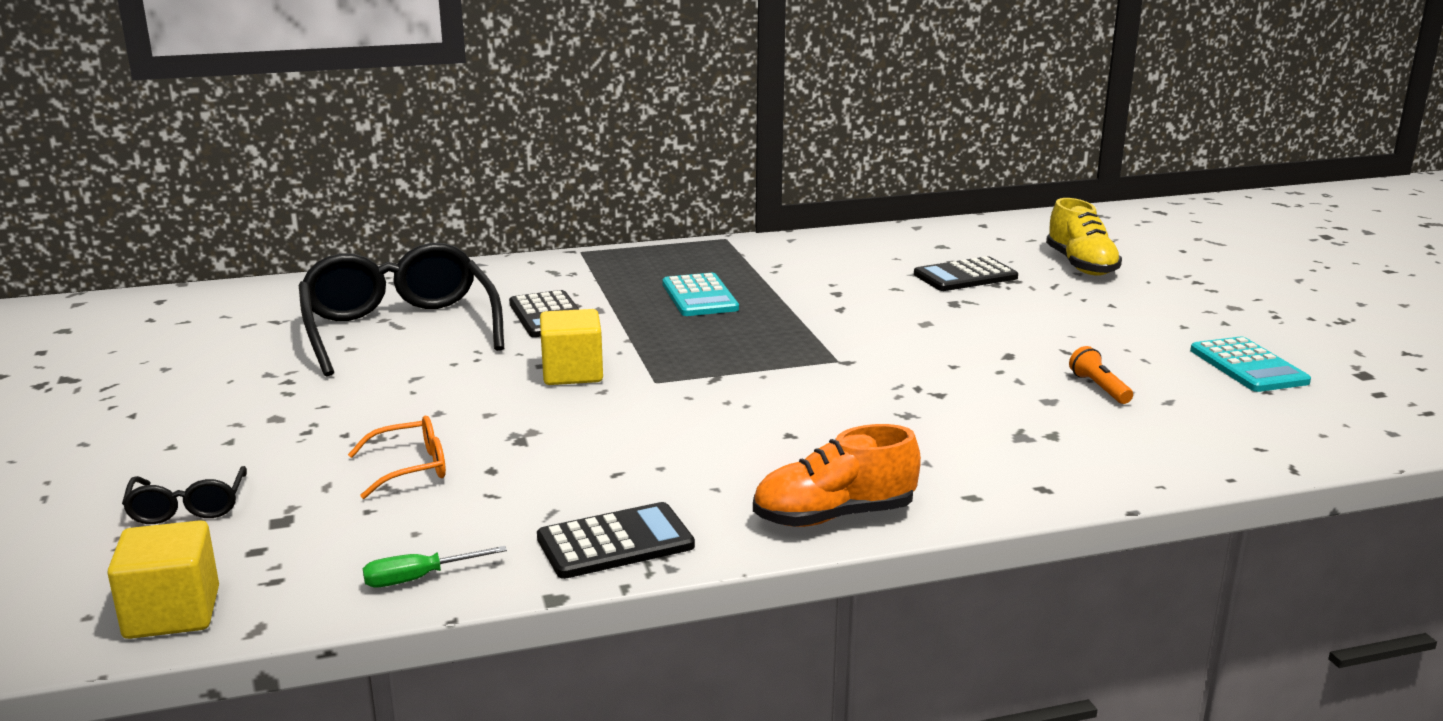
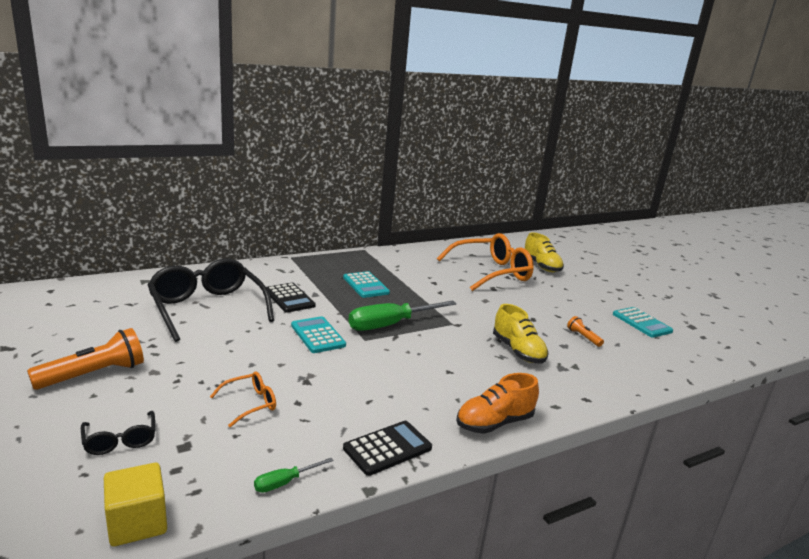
camera: 15 degrees left, 0 degrees up
(182, 418) = (94, 374): none -> orange flashlight
(572, 373) = (317, 335): yellow cube -> turquoise calculator
(715, 359) = (390, 325): none -> green screwdriver
(945, 407) = (518, 351): none -> yellow shoe
(965, 276) = (491, 272): black calculator -> orange glasses

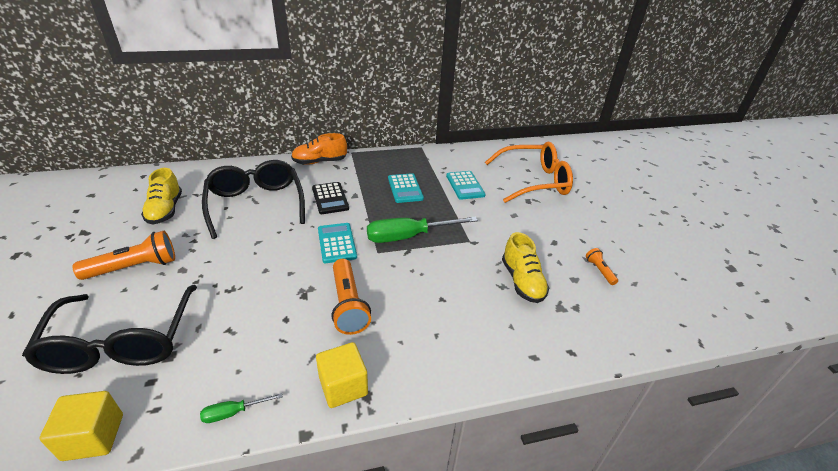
camera: 15 degrees right, 15 degrees up
(120, 440) = (122, 342): black glasses -> black glasses, size x2.23
(250, 403) = (244, 315): orange glasses -> none
(357, 384) = (348, 305): none -> orange flashlight
(387, 448) = (343, 386): black calculator -> yellow cube
(494, 423) = (461, 370): orange shoe -> orange shoe (320, 162)
(541, 266) = (589, 177): yellow shoe -> yellow shoe (165, 210)
(642, 323) = (673, 258): turquoise calculator -> turquoise calculator (465, 185)

